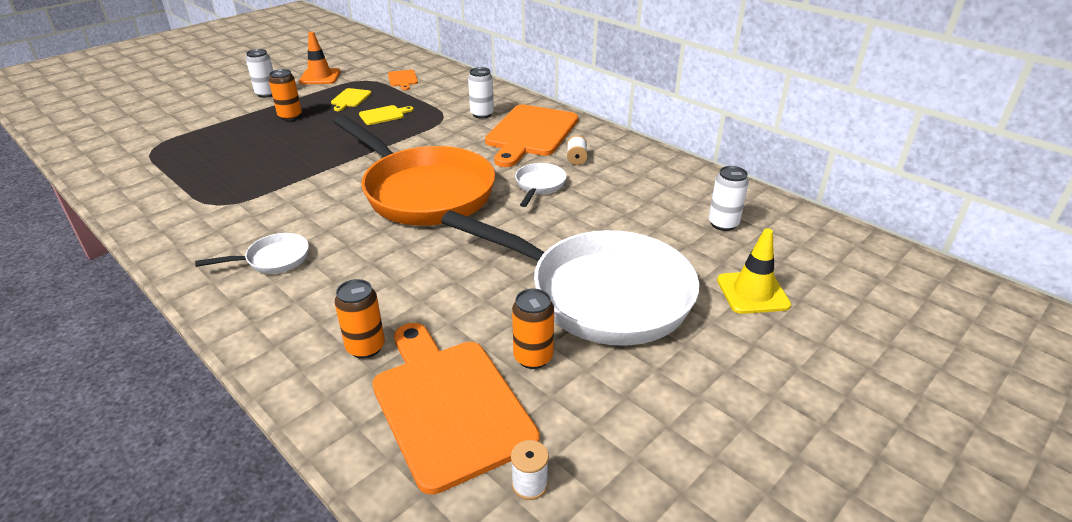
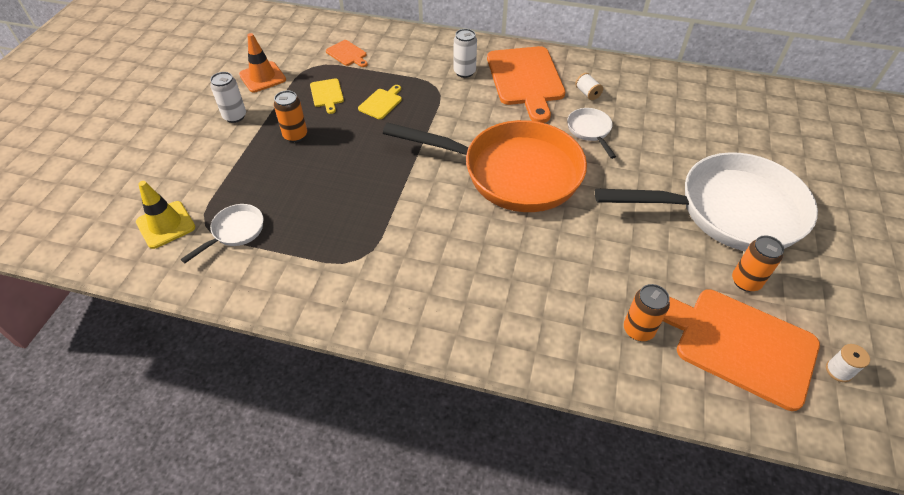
camera: 30 degrees left, 15 degrees up
(273, 259) = (478, 290): white pan -> white pan (235, 231)
(723, 224) = (740, 117): white can -> none
(752, 292) = (810, 168): yellow traffic cone -> yellow traffic cone (166, 225)

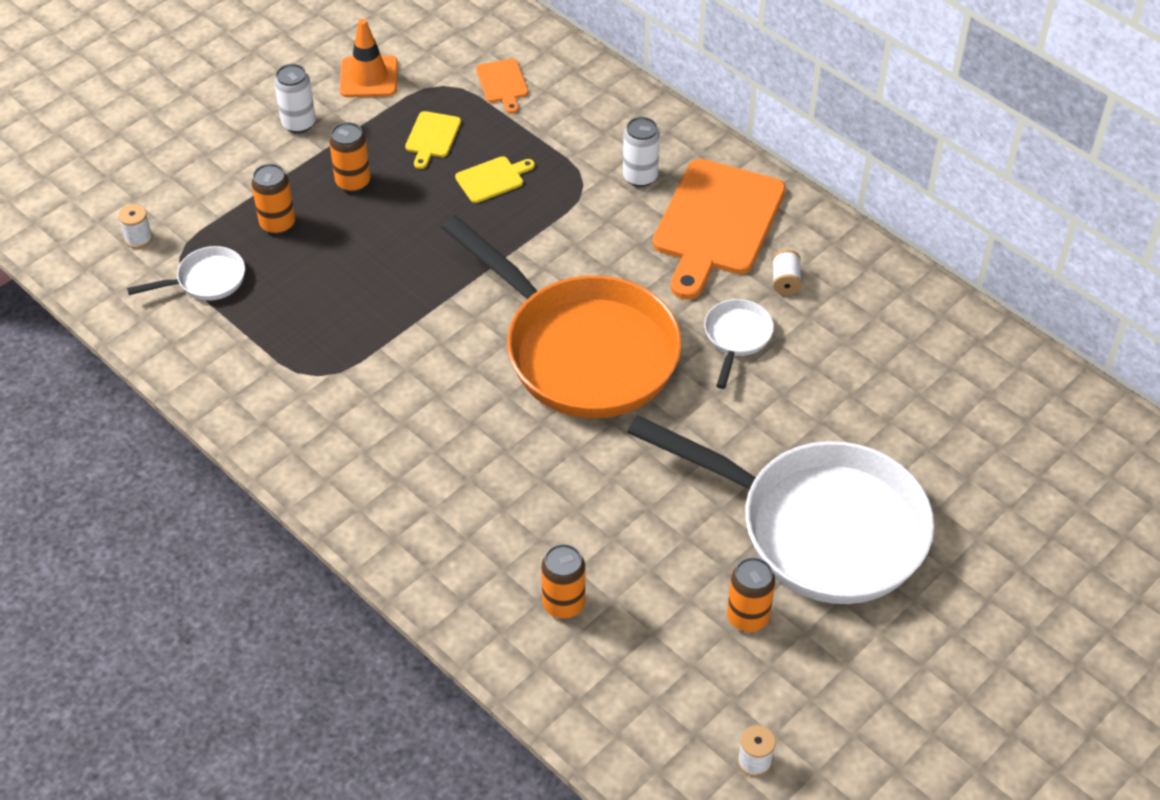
camera: 30 degrees right, 0 degrees up
(166, 225) = (139, 238): yellow traffic cone -> white spool
(262, 177) = (277, 224): none -> orange can
(738, 344) = (665, 676): orange cutting board -> none

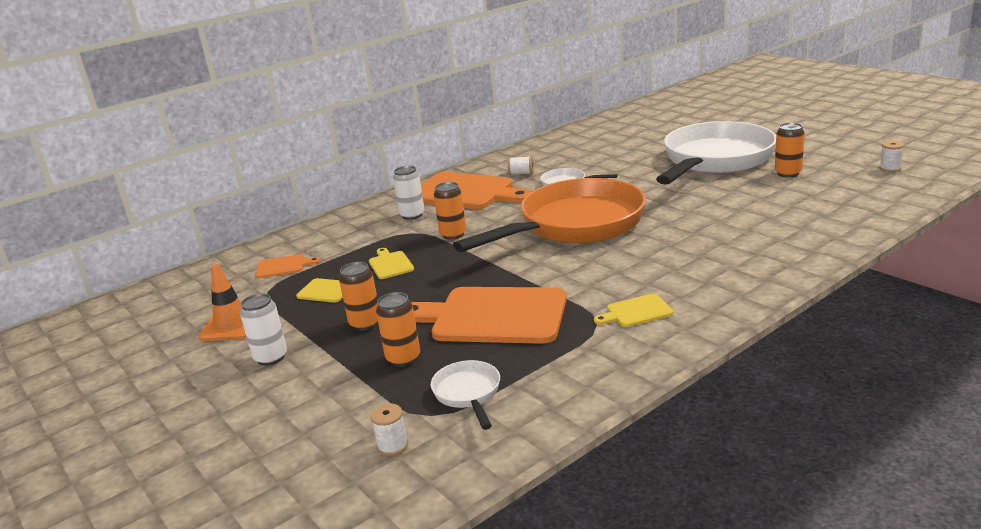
camera: 80 degrees left, 25 degrees down
(336, 410) = (636, 312): none -> yellow cutting board
(349, 286) = (493, 316): none -> orange cutting board
(563, 604) = (801, 220): orange can -> orange can (453, 234)

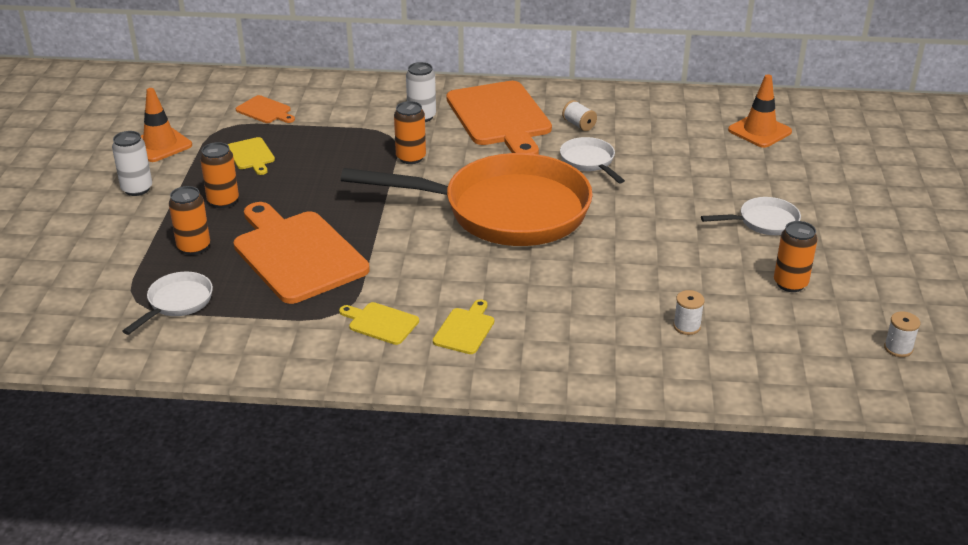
camera: 40 degrees right, 10 degrees up
(390, 264) = (324, 157): yellow cutting board -> yellow cutting board (465, 329)
(392, 446) = (85, 306): white spool -> white spool (687, 326)
(622, 133) = (759, 131): none -> orange traffic cone
(715, 160) = (763, 222): white pan -> white pan, size x0.41

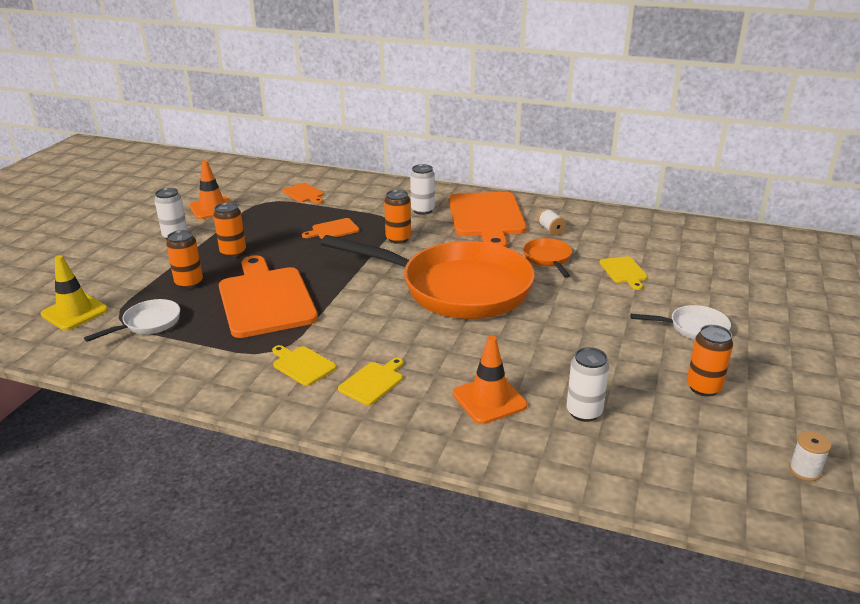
camera: 15 degrees right, 5 degrees down
(78, 302) = (75, 312): none -> yellow traffic cone
(251, 155) = (275, 223): yellow cutting board -> yellow cutting board (624, 271)
(328, 156) = (333, 230): none -> orange cutting board
(589, 162) = (548, 259): white pan -> orange pan
(687, 326) = (584, 412): white spool -> white can
(759, 131) = (713, 252): orange traffic cone -> orange traffic cone (489, 399)

